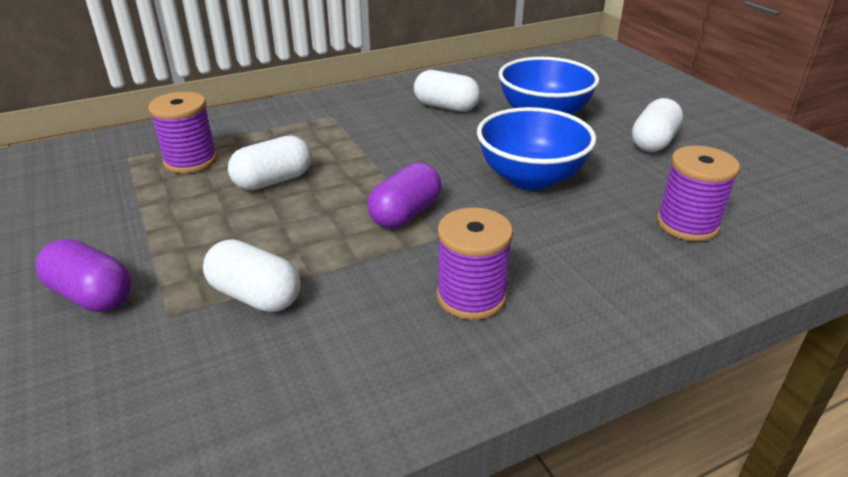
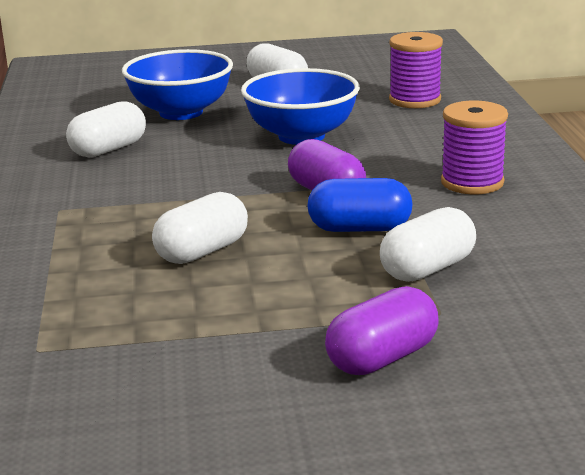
camera: 70 degrees left, 10 degrees down
(191, 161) = (98, 302): purple spool -> none
(273, 181) = (202, 251): white capsule -> white capsule turned 60 degrees clockwise
(333, 244) = (360, 229): none -> blue capsule

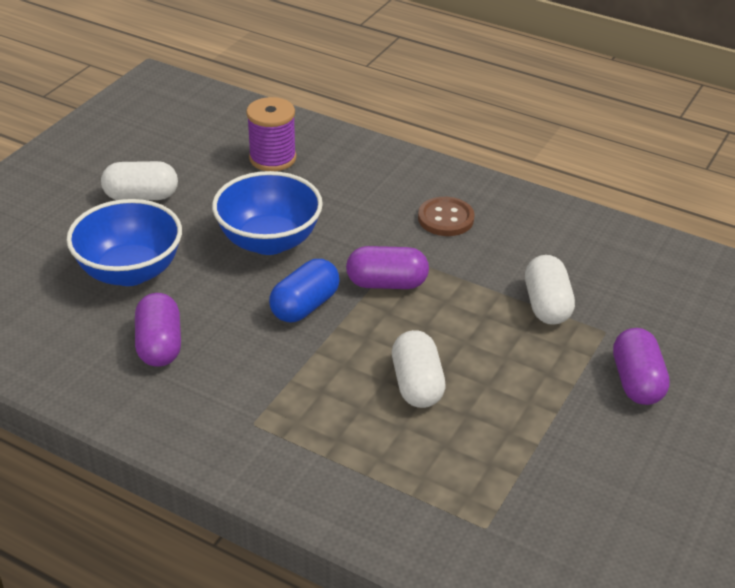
camera: 55 degrees left, 15 degrees up
(108, 149) = (160, 345): white capsule -> purple capsule
(360, 229) = (460, 300): blue capsule -> blue capsule (305, 306)
(472, 182) = (445, 218): purple spool -> brown button

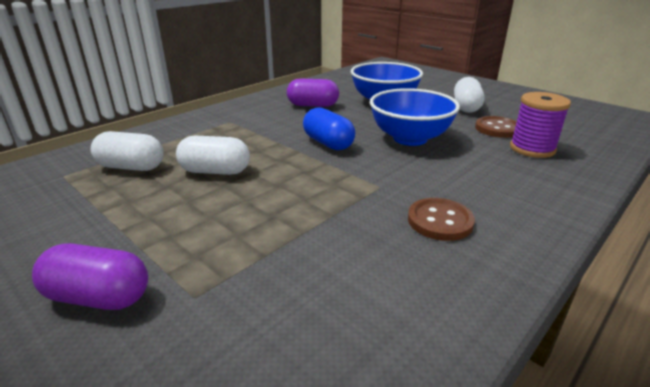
camera: 105 degrees right, 10 degrees down
(218, 176) = (497, 128): none -> brown button
(387, 283) = (342, 175): purple capsule -> none
(546, 305) = (266, 259): white capsule -> white capsule (131, 167)

